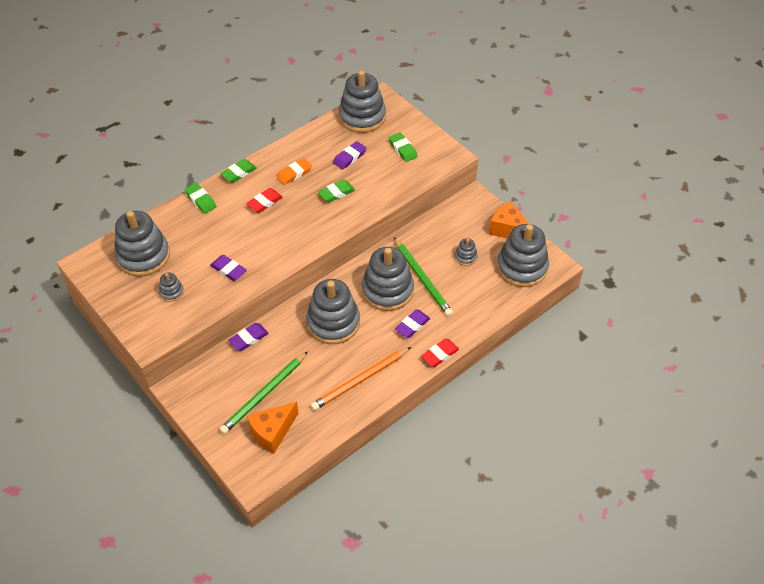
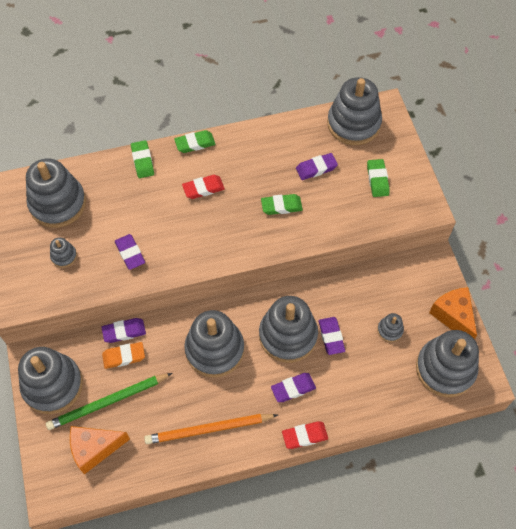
camera: 25 degrees right, 10 degrees up
(208, 401) = (53, 385): none -> grey stacking toy
(294, 173) = (250, 166): orange eraser -> orange eraser (124, 356)
(422, 278) = (331, 337): green pencil -> purple eraser

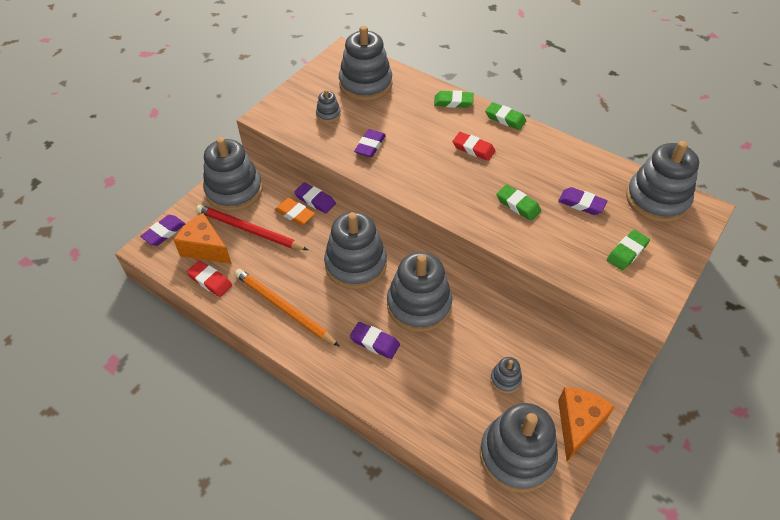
camera: 50 degrees right, 10 degrees down
(108, 402) = (249, 230): green pencil -> red pencil
(142, 161) = (453, 102): green eraser -> green eraser turned 60 degrees clockwise
(304, 436) = (339, 381): red eraser -> red eraser (210, 281)
(331, 337) = (450, 337): purple eraser -> purple eraser (164, 232)

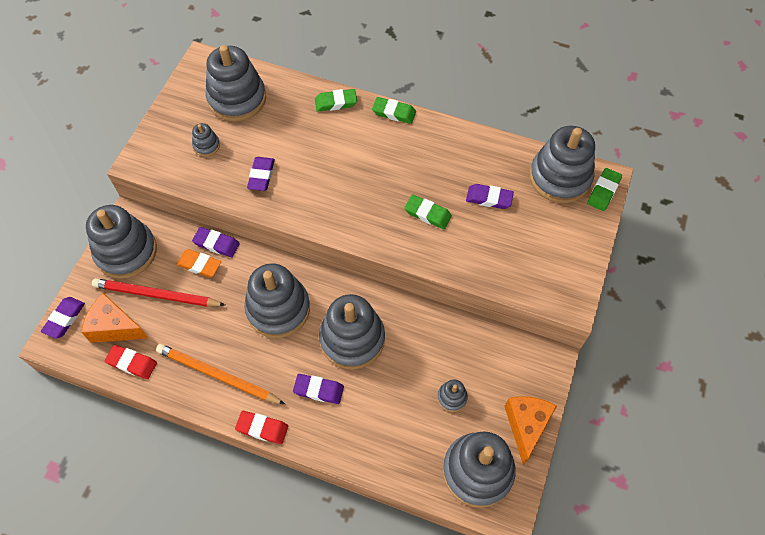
camera: 15 degrees left, 10 degrees up
(473, 149) = (369, 156): red eraser -> red eraser (262, 428)
(627, 252) = (541, 244): green eraser -> green eraser (603, 191)

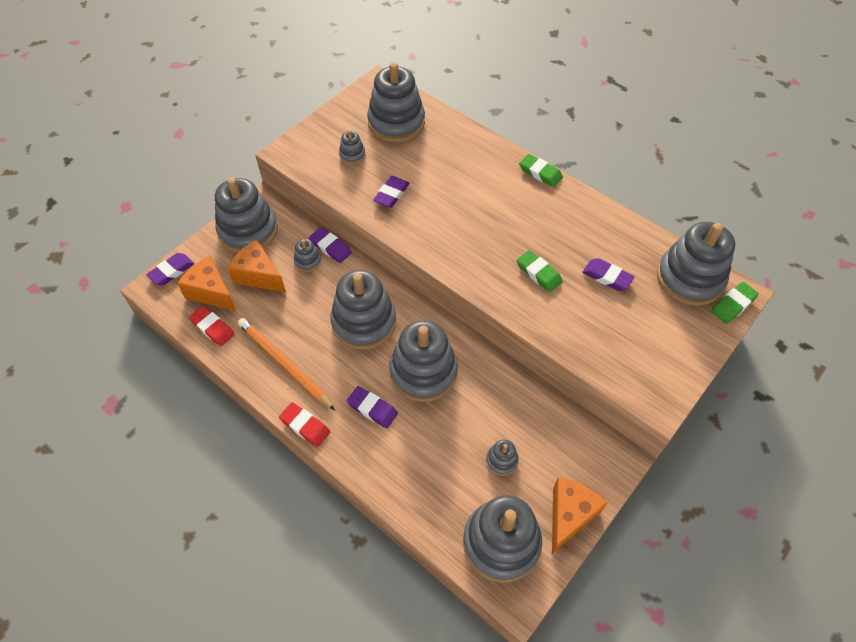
camera: 20 degrees right, 5 degrees down
(156, 295) = (259, 275): red pencil -> orange cheese
(199, 265) = (308, 261): orange eraser -> grey stacking toy
(336, 102) = (487, 149): green eraser -> none

